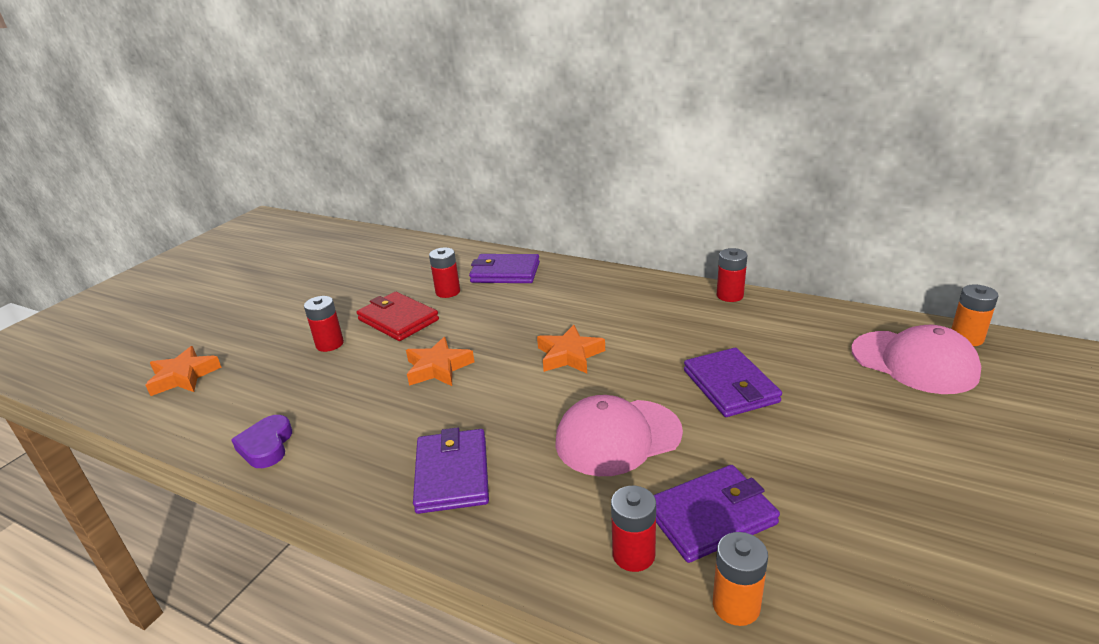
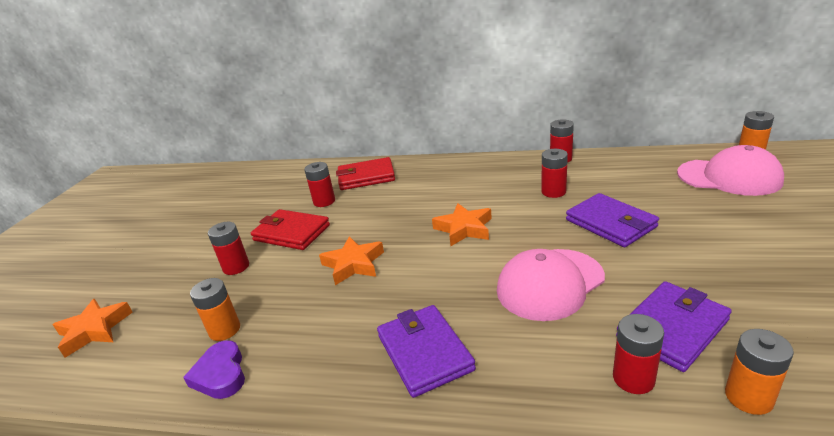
camera: 15 degrees left, 0 degrees up
(289, 405) = (225, 330): none -> orange battery
(505, 272) = (366, 177): purple wallet -> red wallet
(693, 334) = (553, 192): none -> red battery

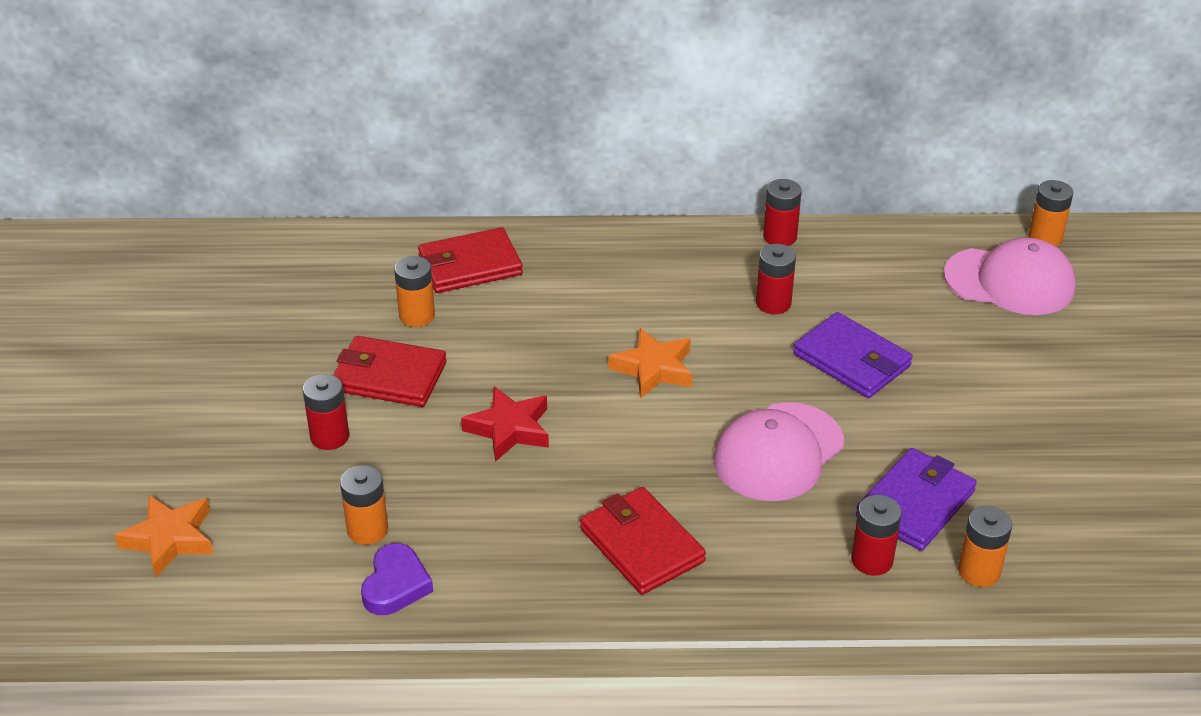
camera: 15 degrees left, 10 degrees up
(220, 374) = (395, 585): purple heart -> purple heart turned 135 degrees counterclockwise
(324, 201) = (417, 316): red battery -> orange battery
(353, 264) = (509, 429): orange star -> red star
(424, 352) = (641, 545): purple wallet -> red wallet

